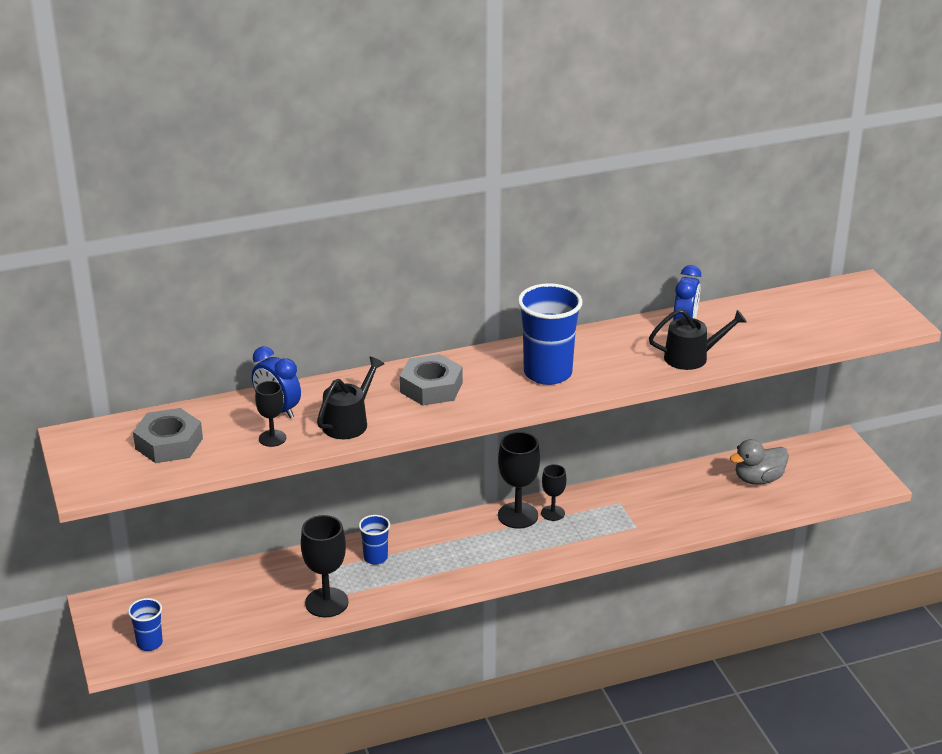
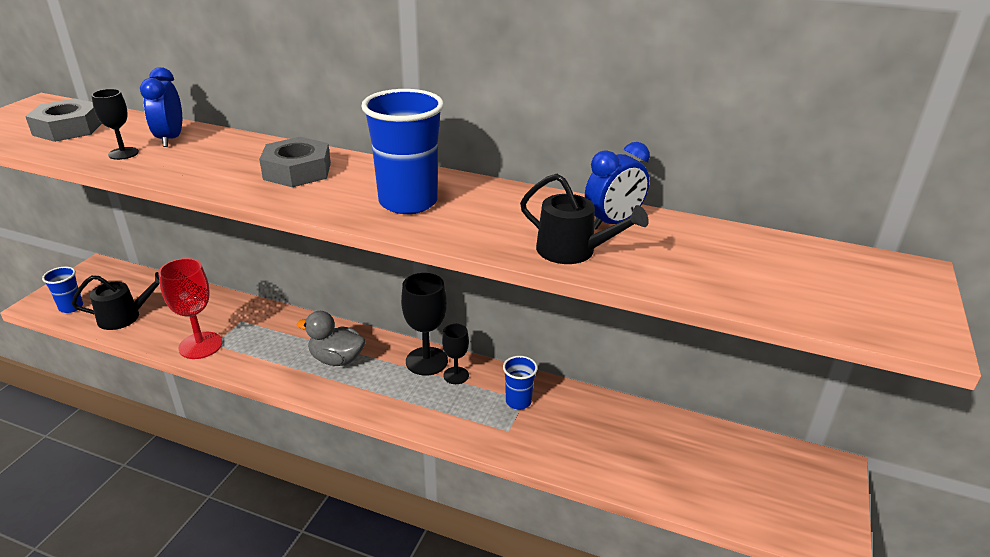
camera: 40 degrees right, 0 degrees up
(326, 602) = (200, 345): black goblet -> red goblet
(348, 422) = (189, 167): black watering can -> black watering can (124, 317)
(375, 558) = (282, 333): blue cup -> blue cup (518, 401)
(758, 479) = (690, 456): grey duck -> grey duck (337, 359)

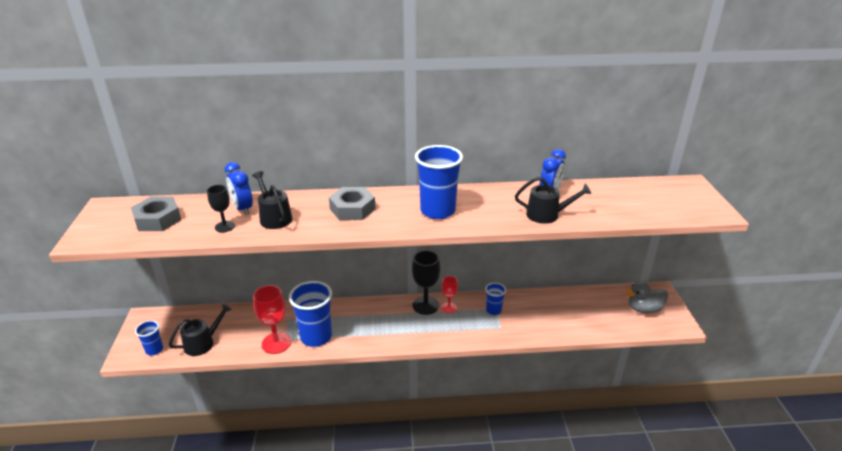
camera: 25 degrees left, 0 degrees up
(191, 157) = (274, 217): none -> black watering can
(252, 354) = (316, 337): none -> blue cup
(337, 359) = (372, 322): grey duck -> grey duck (644, 309)
(456, 375) = (449, 308): black goblet -> red goblet

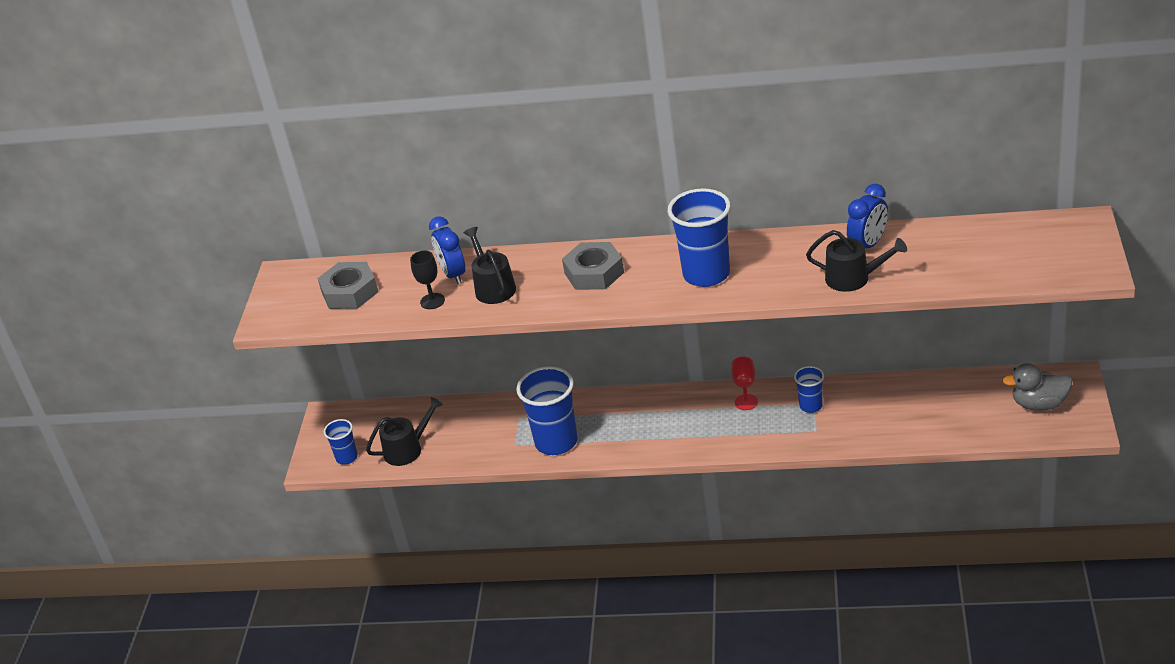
camera: 15 degrees right, 5 degrees up
(276, 343) = (503, 450): red goblet -> none
(425, 305) = (713, 398): black goblet -> none

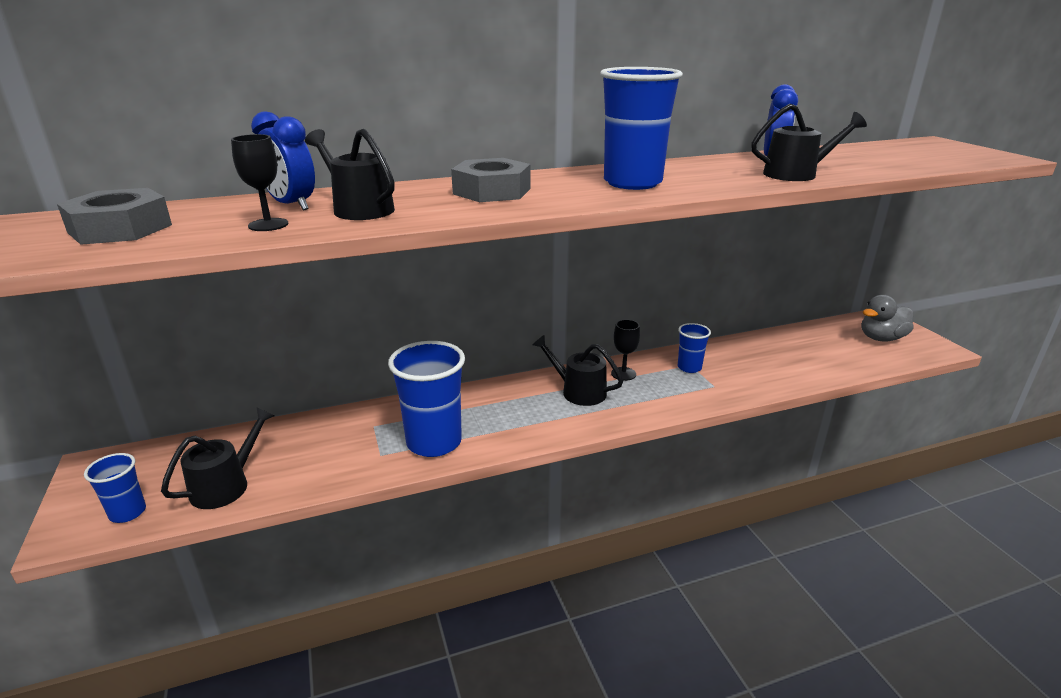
camera: 30 degrees left, 10 degrees down
(694, 414) = (579, 391): none -> black watering can
(746, 402) = (623, 374): red goblet -> black goblet

